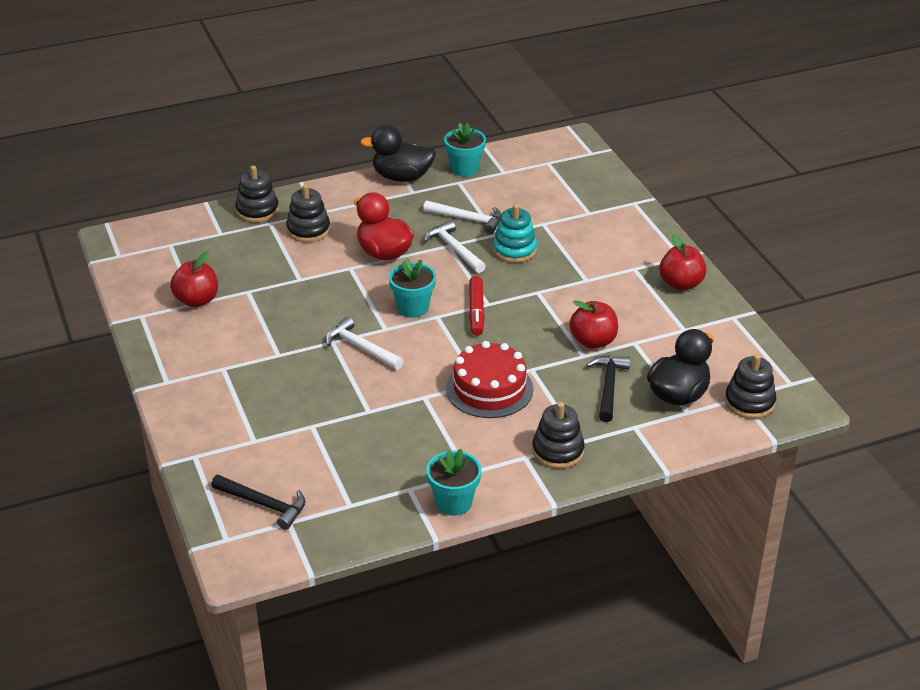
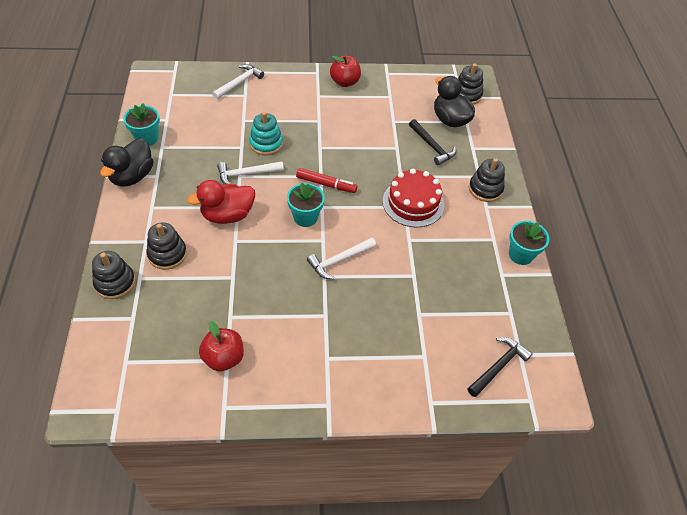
camera: 75 degrees left, 15 degrees up
(468, 219) = (214, 156): white hammer -> white hammer (239, 83)
(593, 341) = (384, 138): red apple -> none
(609, 387) = (432, 146): black hammer -> black hammer turned 150 degrees counterclockwise

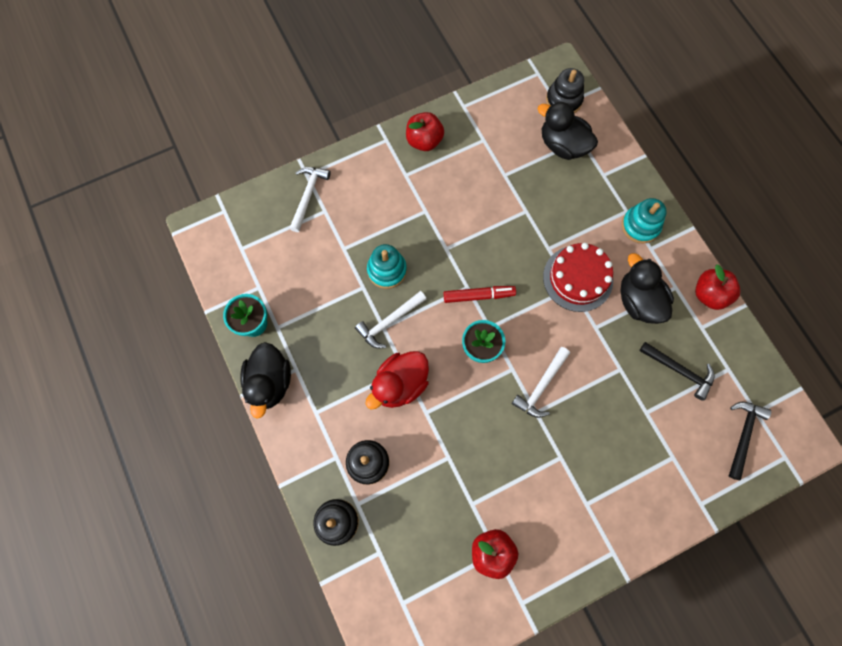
camera: 20 degrees left, 20 degrees up
(432, 146) = (561, 192): black hammer -> black hammer (679, 371)
(456, 236) = (638, 301): none -> black duck
(485, 189) = (640, 226): black stacking toy -> turquoise stacking toy
(520, 254) = (709, 294): turquoise flower pot -> red apple

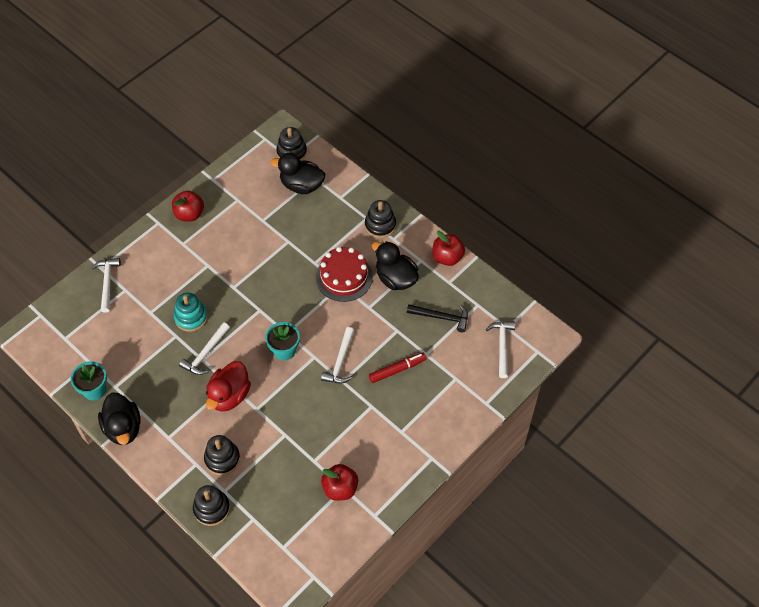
camera: 20 degrees left, 15 degrees down
(478, 296) = (270, 313): red marker -> red marker (397, 370)
(640, 226) = (380, 225): turquoise stacking toy -> black stacking toy
(743, 435) = (502, 346): black hammer -> white hammer

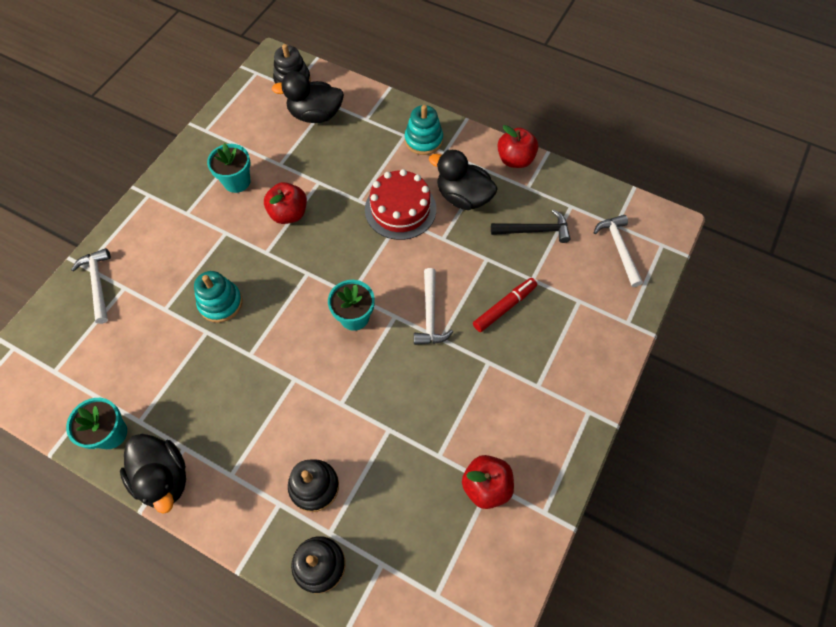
camera: 15 degrees left, 5 degrees up
(189, 214) = (186, 176): red apple -> red apple (289, 214)
(205, 354) = (252, 346): white hammer -> none
(226, 227) = (237, 182): none -> turquoise flower pot
(229, 395) = (299, 395): red duck -> none
(380, 225) = (423, 140): black stacking toy -> turquoise stacking toy

